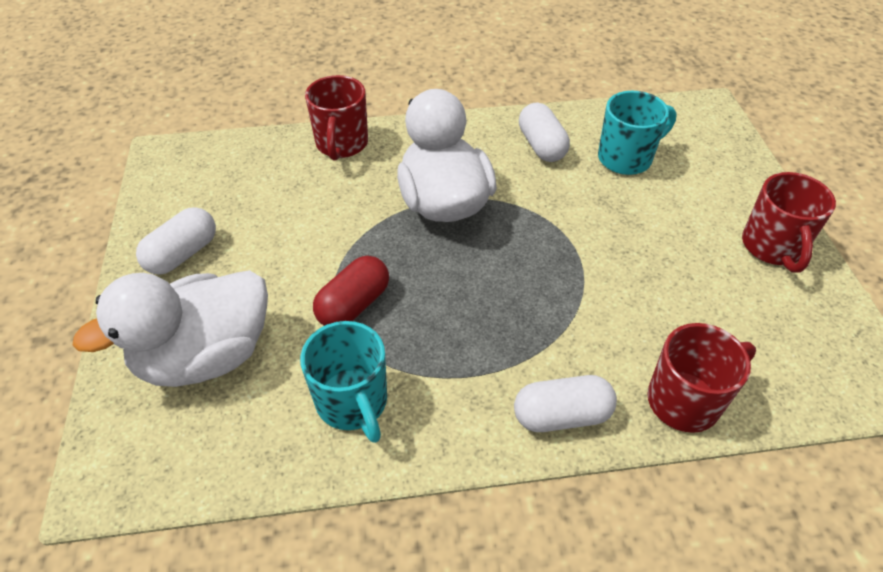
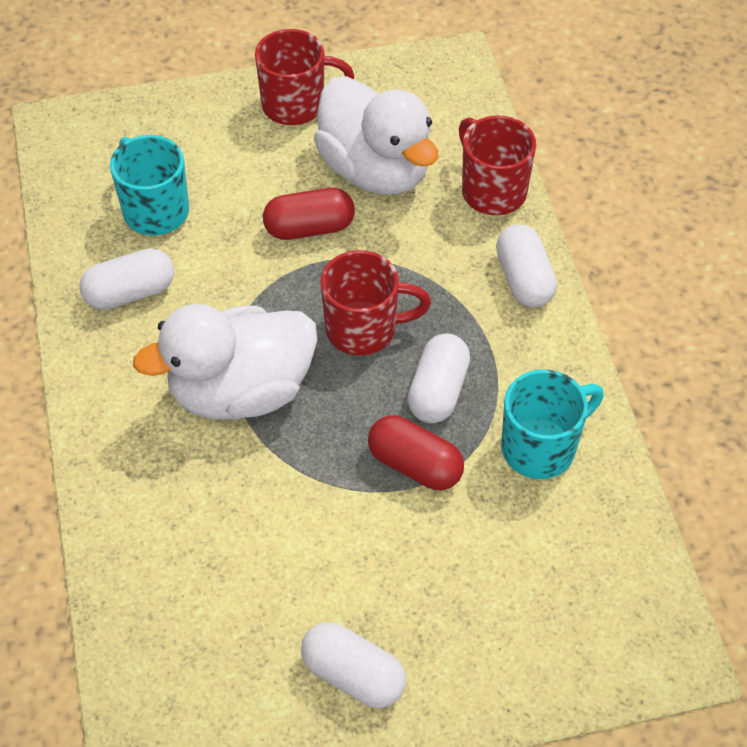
camera: 95 degrees left, 5 degrees up
(205, 356) = (507, 601): white duck -> white duck (375, 170)
(341, 144) = (124, 523): red mug -> red mug (364, 329)
(428, 328) = (438, 391): none -> white capsule
(617, 250) = (309, 228): none -> red capsule

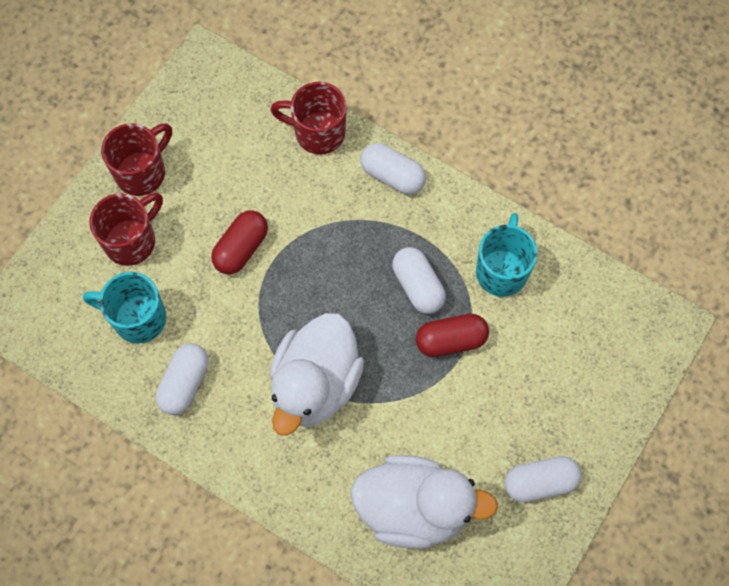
camera: 45 degrees left, 15 degrees up
(364, 329) = (340, 285): red mug -> red mug (132, 241)
(375, 170) = (238, 176): white duck -> white duck (414, 508)

